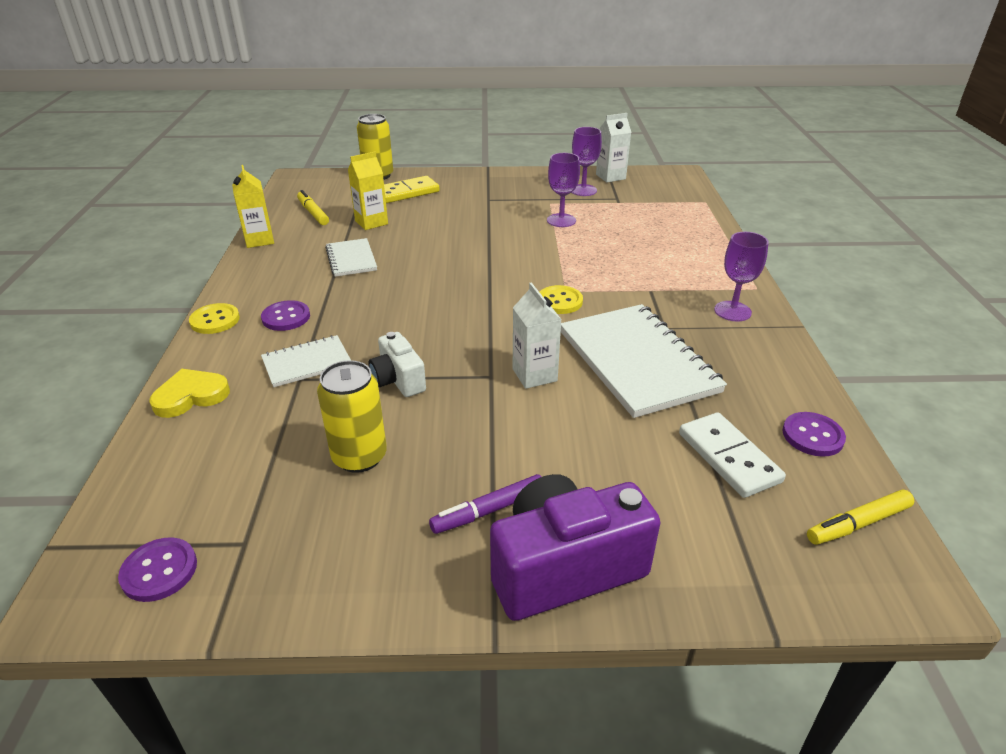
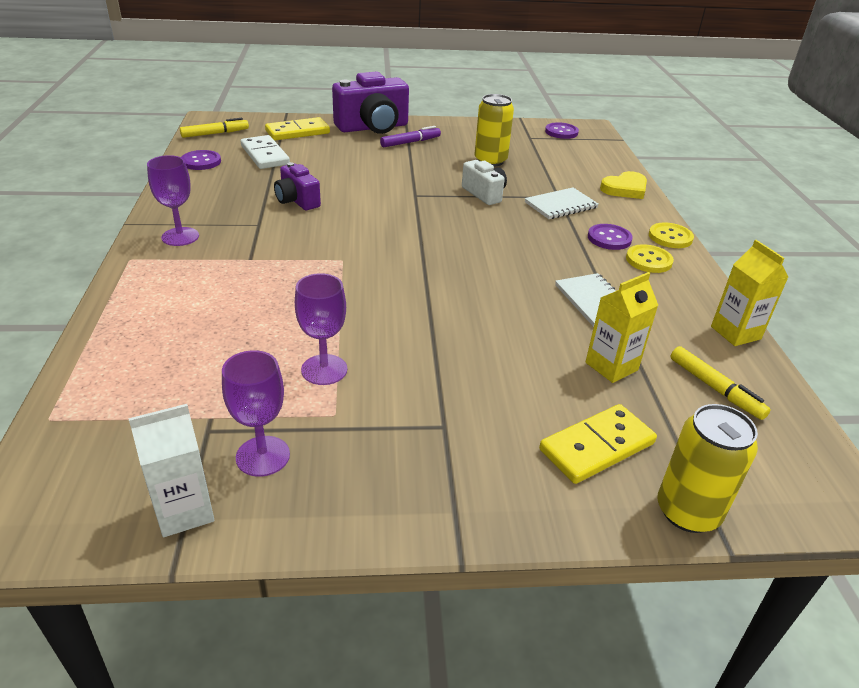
camera: 175 degrees right, 0 degrees up
(534, 375) = (381, 195): white carton -> none
(559, 301) = (351, 249): yellow button -> yellow button (648, 260)
(637, 361) = (297, 201): white notebook -> purple camera
(710, 539) = (297, 132): none -> yellow domino

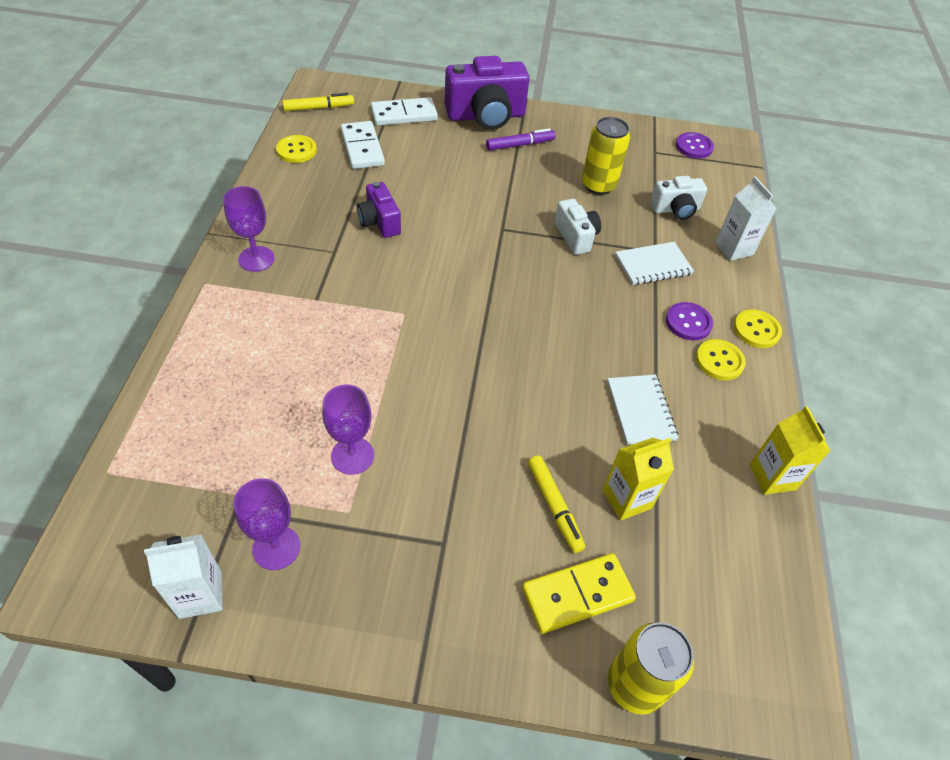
camera: 10 degrees right, 15 degrees up
(201, 162) = (296, 150): purple button -> yellow button
(297, 132) = (404, 114): yellow domino -> white domino
(564, 170) = (675, 209): none -> white camera
(625, 189) = (734, 248): yellow heart -> white carton
(715, 388) = (720, 546): yellow marker -> yellow marker (554, 506)

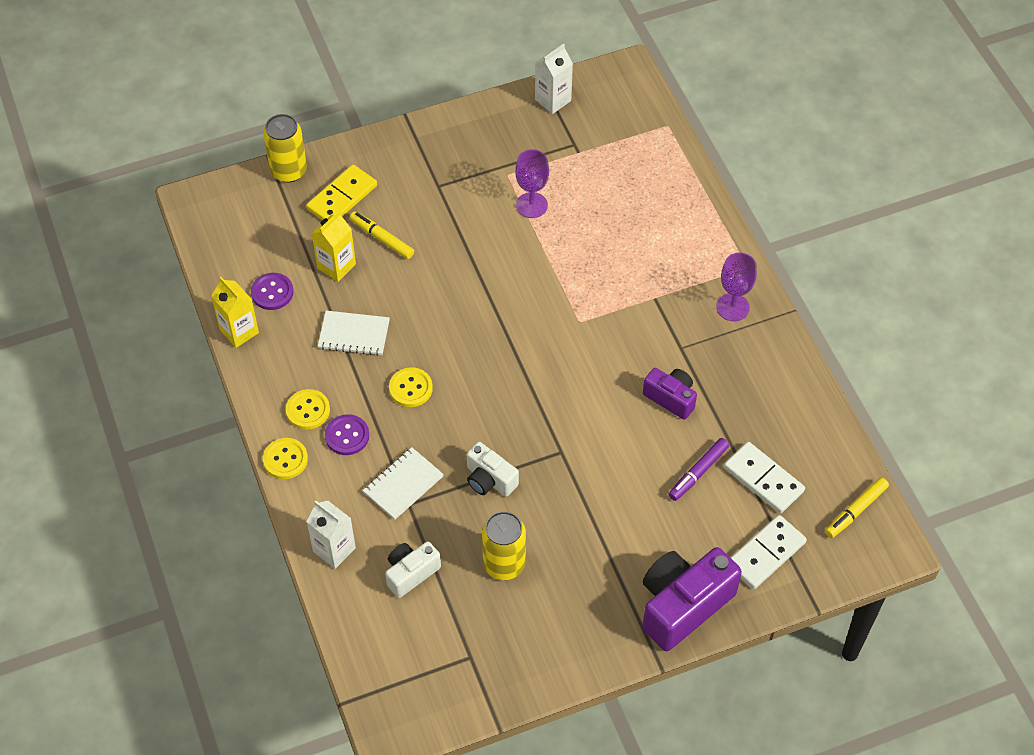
camera: 155 degrees right, 5 degrees up
(276, 547) = (533, 138): purple goblet -> none
(296, 150) = (818, 439): yellow button -> yellow button (410, 388)
(520, 145) = (617, 579): purple marker -> purple marker (698, 472)
(640, 410) = (354, 334): white notebook -> white notebook turned 45 degrees counterclockwise
(694, 147) = (430, 693): purple button -> purple button (272, 292)

